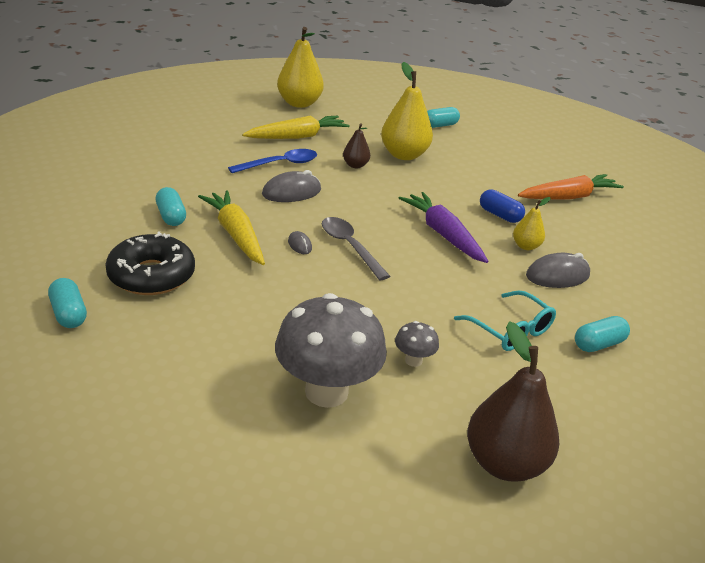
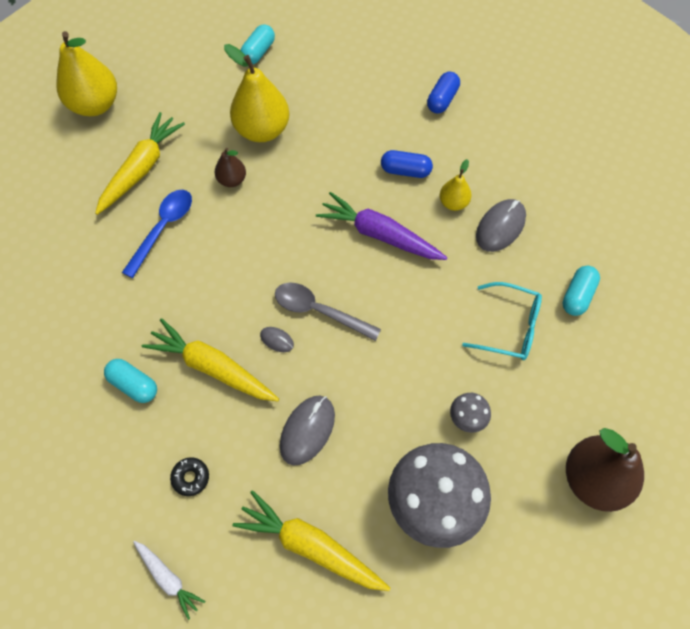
camera: 30 degrees left, 30 degrees up
(69, 314) = (168, 578): turquoise capsule -> white carrot
(151, 275) = (190, 477): black donut -> black donut, size x0.43
(194, 357) = (310, 546): none -> yellow carrot
(291, 192) = (209, 266): grey mouse -> grey mouse (307, 430)
(568, 197) = (442, 100): orange carrot -> blue capsule

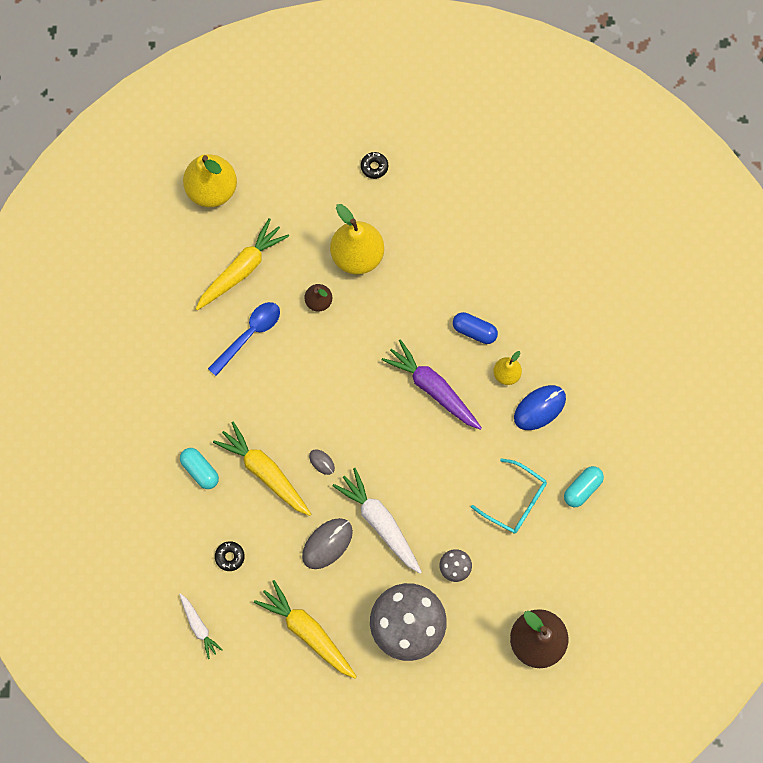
camera: 15 degrees right, 10 degrees up
(258, 52) = (374, 167): turquoise capsule -> black donut
(318, 311) = (362, 445): grey spoon -> none
(363, 390) = (380, 522): none -> white carrot
(442, 100) = (531, 264): blue capsule -> none
(500, 227) = (539, 408): grey mouse -> blue mouse

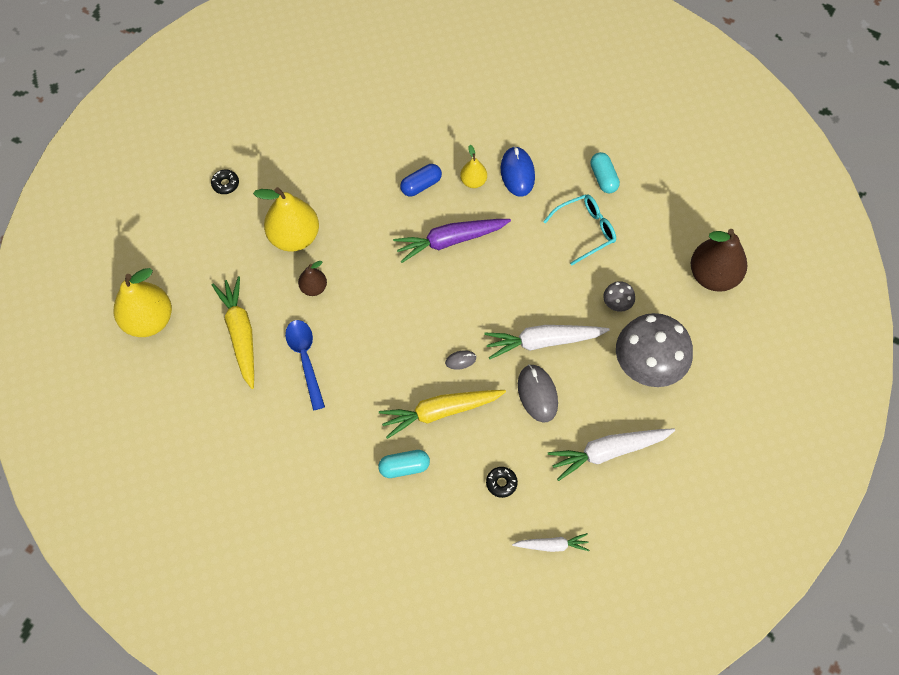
camera: 60 degrees left, 10 degrees down
(307, 631) = (608, 452): yellow carrot -> white carrot

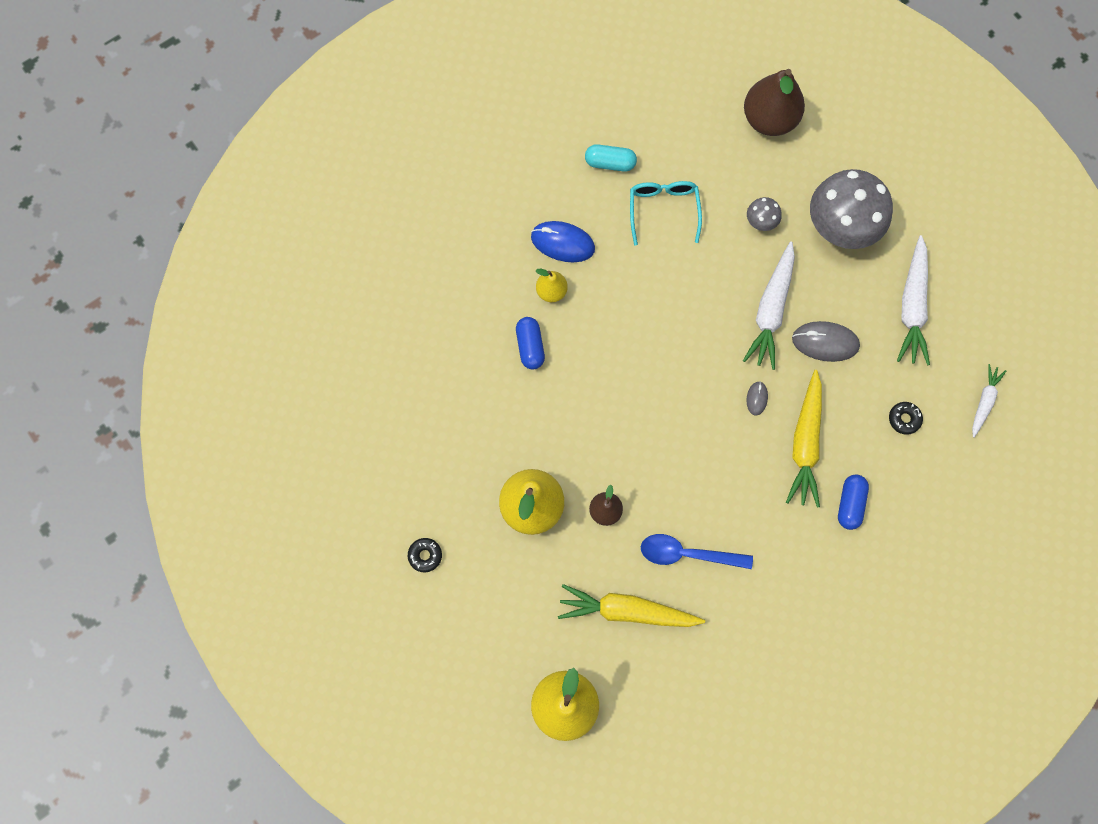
camera: 65 degrees left, 10 degrees up
(404, 467) = (850, 504): turquoise capsule -> blue capsule
(450, 241) = (613, 347): purple carrot -> none

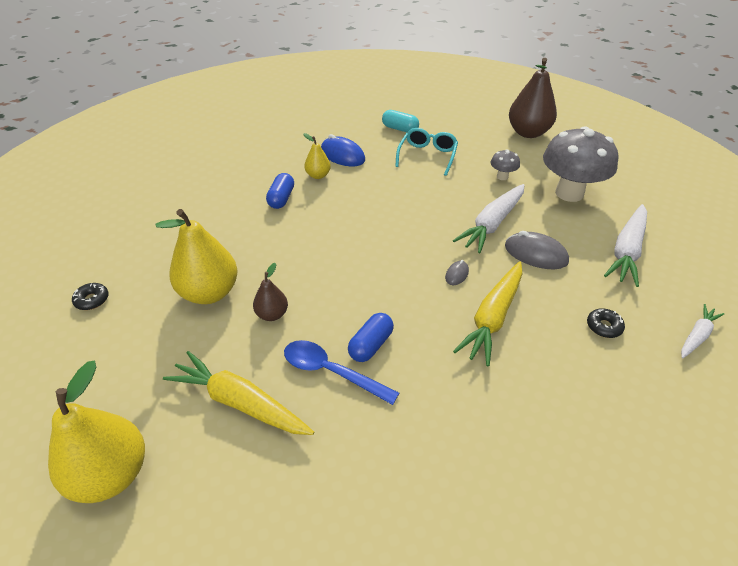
camera: 20 degrees right, 30 degrees down
(850, 504) = (526, 380): blue capsule -> blue capsule (371, 345)

